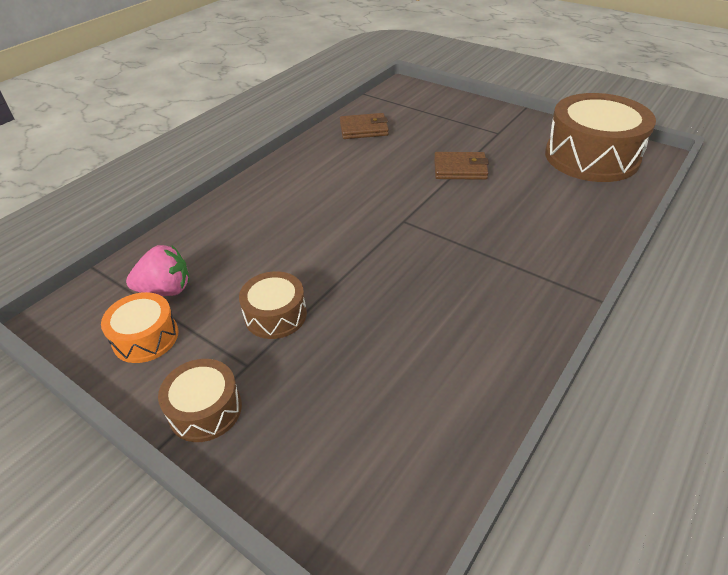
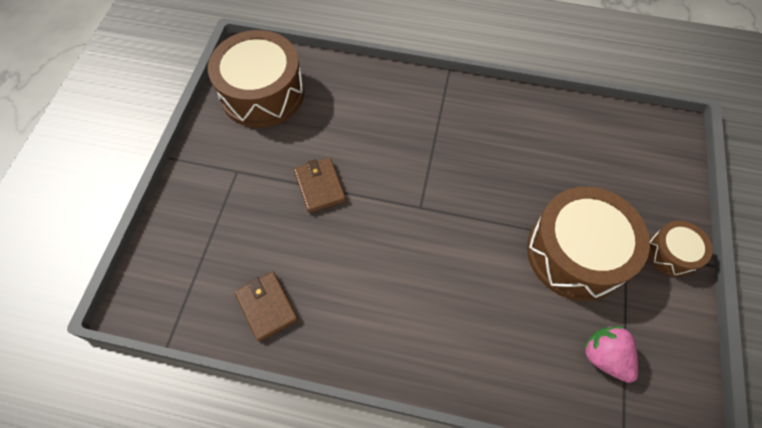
camera: 115 degrees left, 20 degrees up
(145, 337) = (654, 335): orange drum -> none
(275, 315) = (576, 253): brown drum -> brown drum, size x1.98

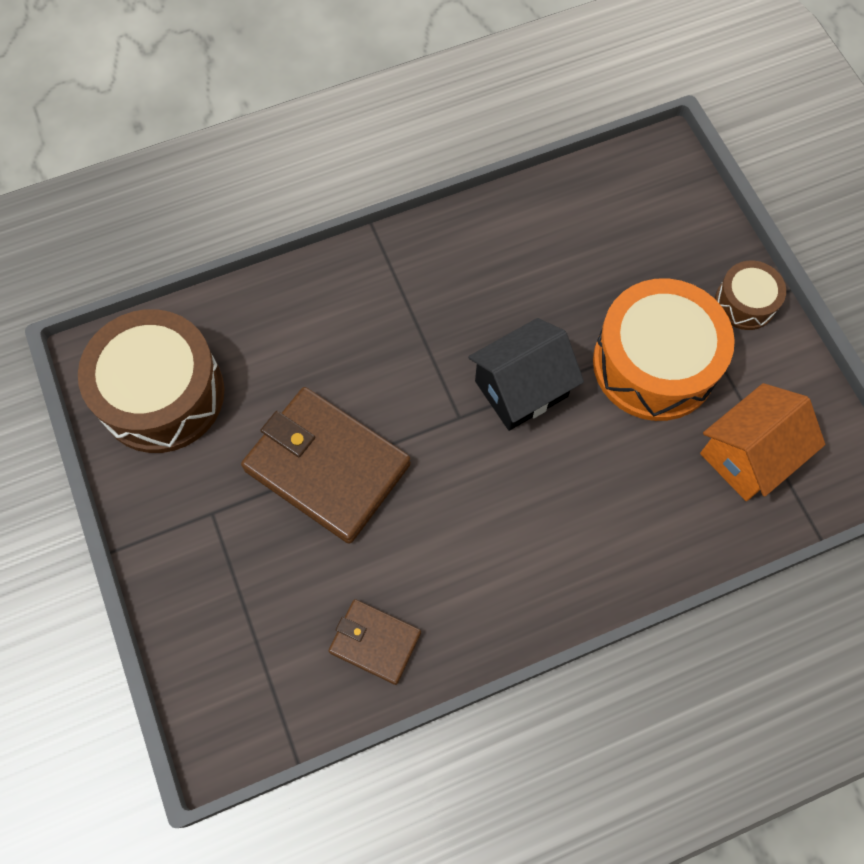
camera: 35 degrees left, 5 degrees up
(320, 186) = (327, 467): brown wallet -> brown wallet, size x1.90
(473, 214) = (521, 389): none -> black house
(576, 253) = (654, 363): brown drum -> orange drum
(604, 356) = (748, 455): pink strawberry -> orange house

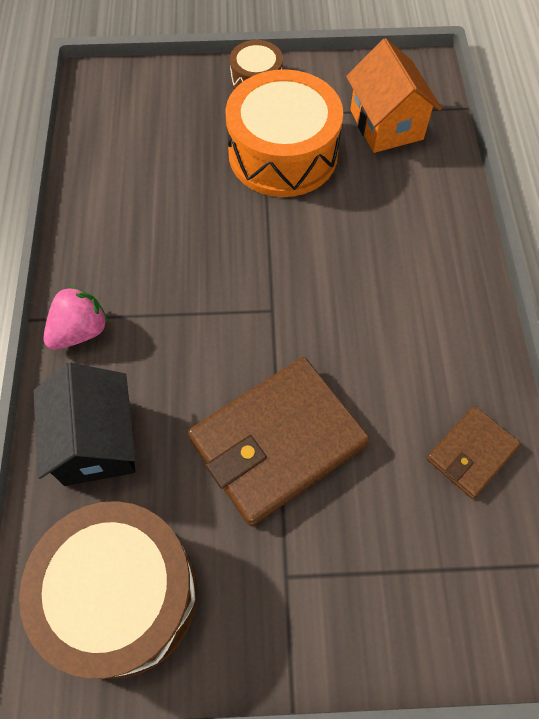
camera: 70 degrees left, 5 degrees down
(374, 267) = (80, 331): none -> pink strawberry
(521, 389) = (265, 253): black house -> black house (96, 442)

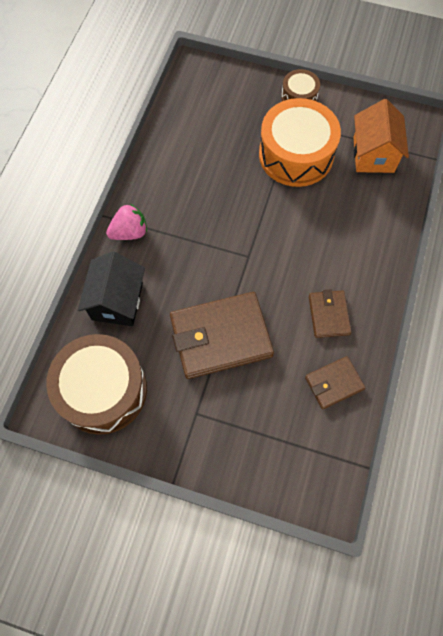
camera: 20 degrees right, 5 degrees up
(421, 356) = (329, 315): none -> brown wallet

